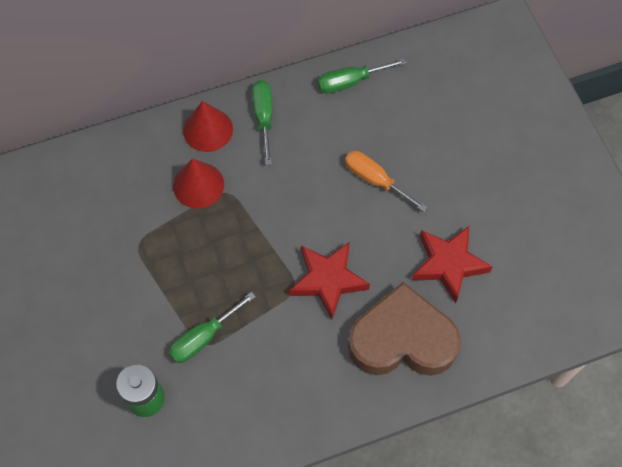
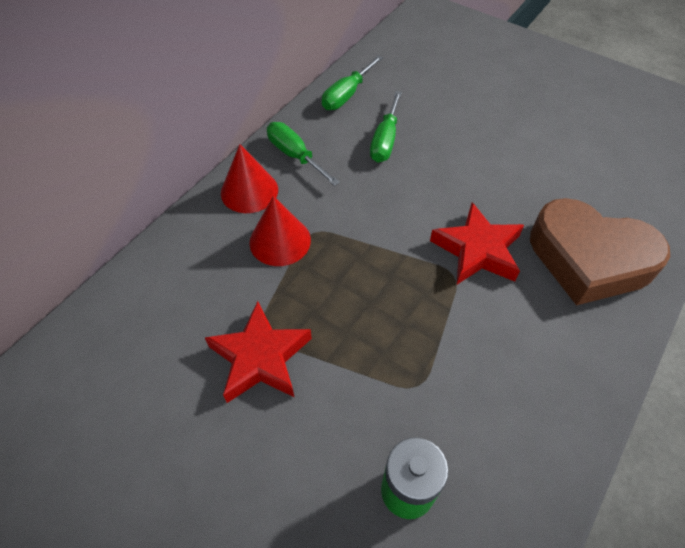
camera: 35 degrees left, 10 degrees down
(203, 337) = (411, 378): green screwdriver -> green screwdriver (385, 140)
(375, 180) = (437, 151): orange screwdriver -> none
(402, 339) = (589, 259): brown heart -> brown heart turned 120 degrees counterclockwise
(448, 264) = (560, 179): red star -> red star (260, 358)

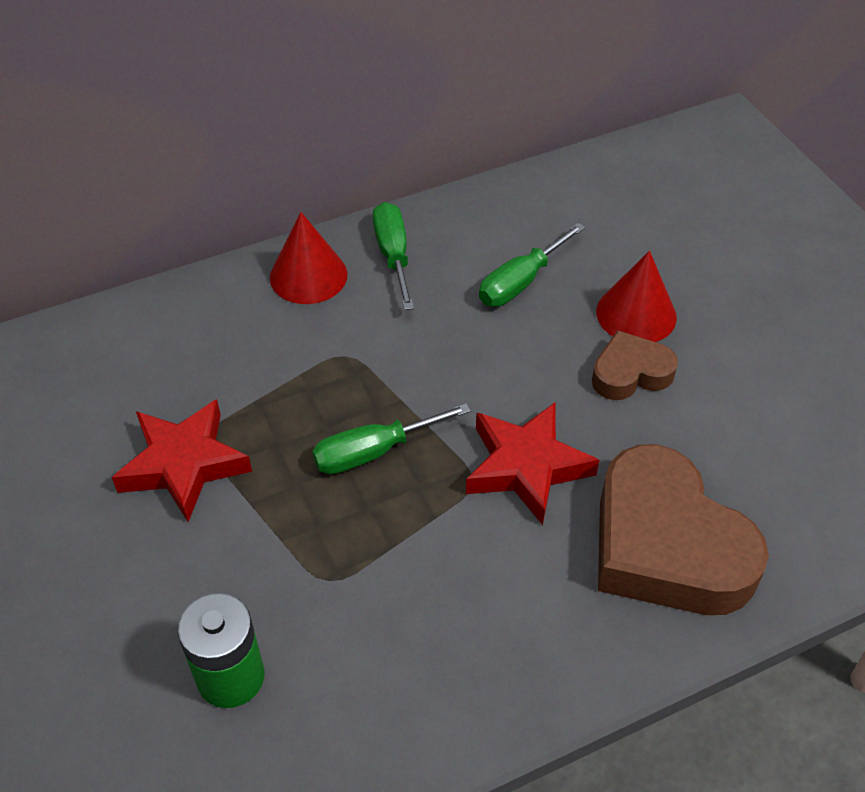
camera: 30 degrees right, 5 degrees down
(280, 241) = (299, 348): red cone -> red cone (636, 314)
(346, 95) = (517, 204): green screwdriver -> green screwdriver (373, 452)
(489, 167) = (630, 373): none -> brown heart

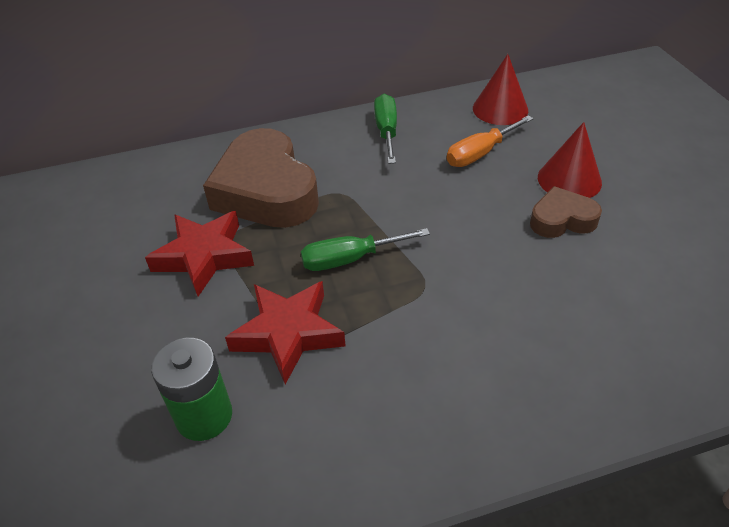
camera: 10 degrees right, 5 degrees down
(308, 275) = (322, 140): red cone -> red cone (500, 109)
(520, 282) = (480, 153): green screwdriver -> orange screwdriver
(526, 467) = (470, 279): red star -> red star (288, 333)
(666, 546) = (584, 349): brown heart -> brown heart (266, 190)

